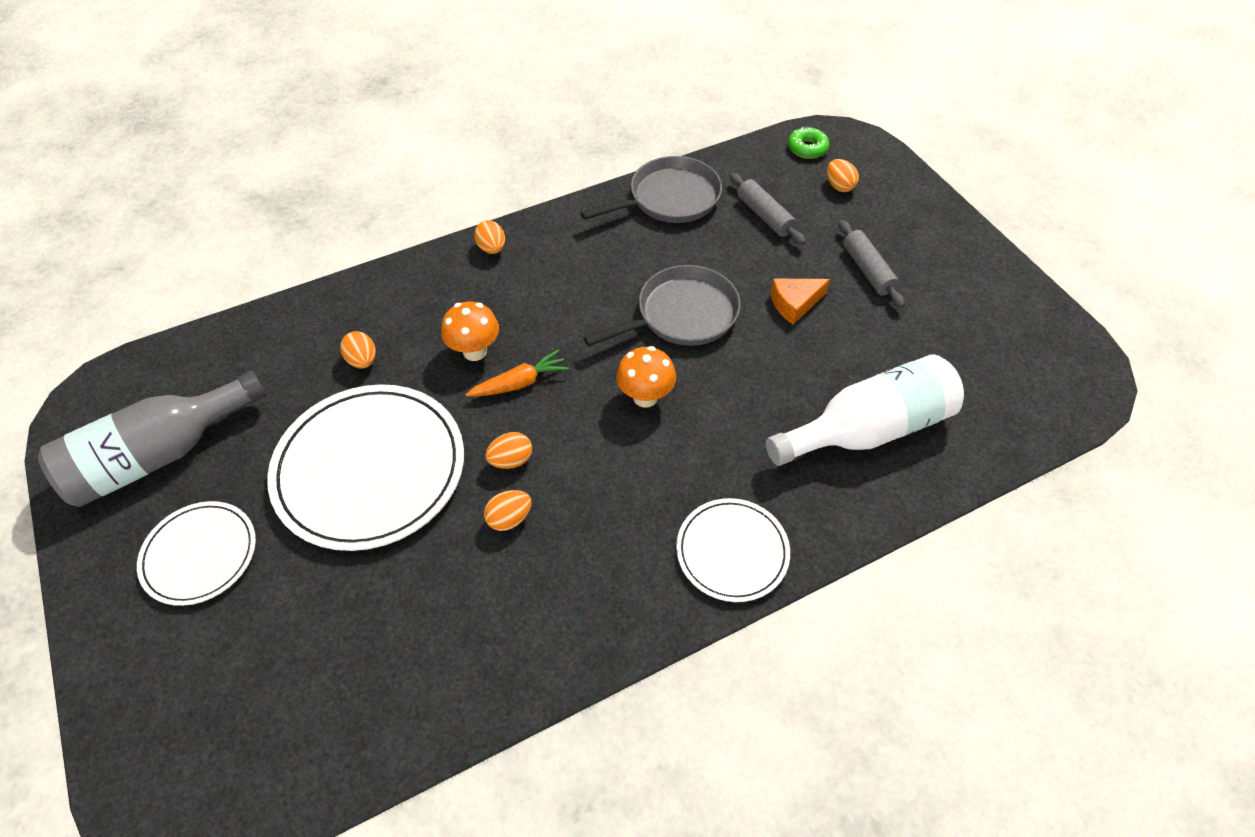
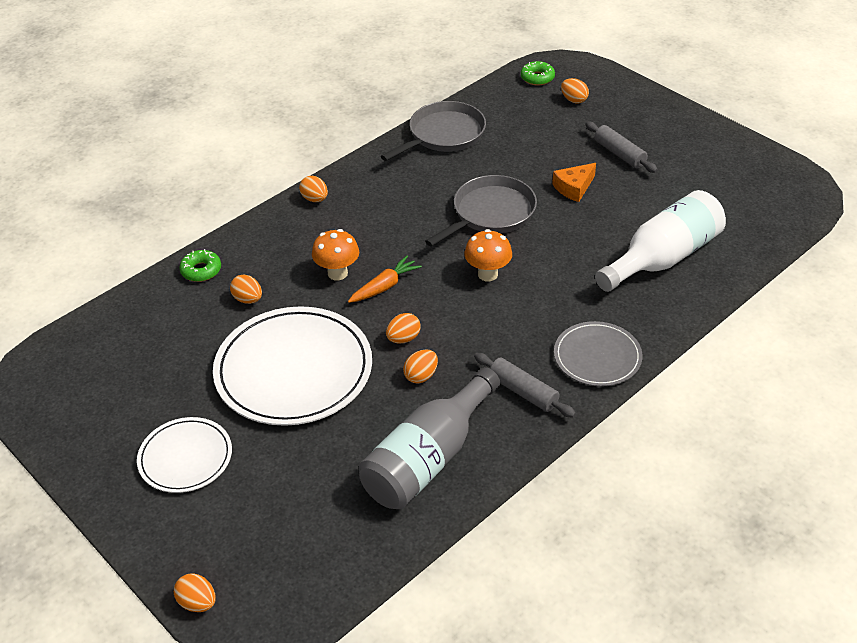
camera: 15 degrees left, 10 degrees down
(117, 767) = (197, 602): none -> orange egg
(159, 455) = (112, 401): grey bottle -> grey bottle (428, 458)
(330, 310) = (201, 270): none -> green donut
(732, 551) = (597, 357): white plate -> grey plate
(764, 216) = (524, 132): grey rolling pin -> grey rolling pin (523, 391)

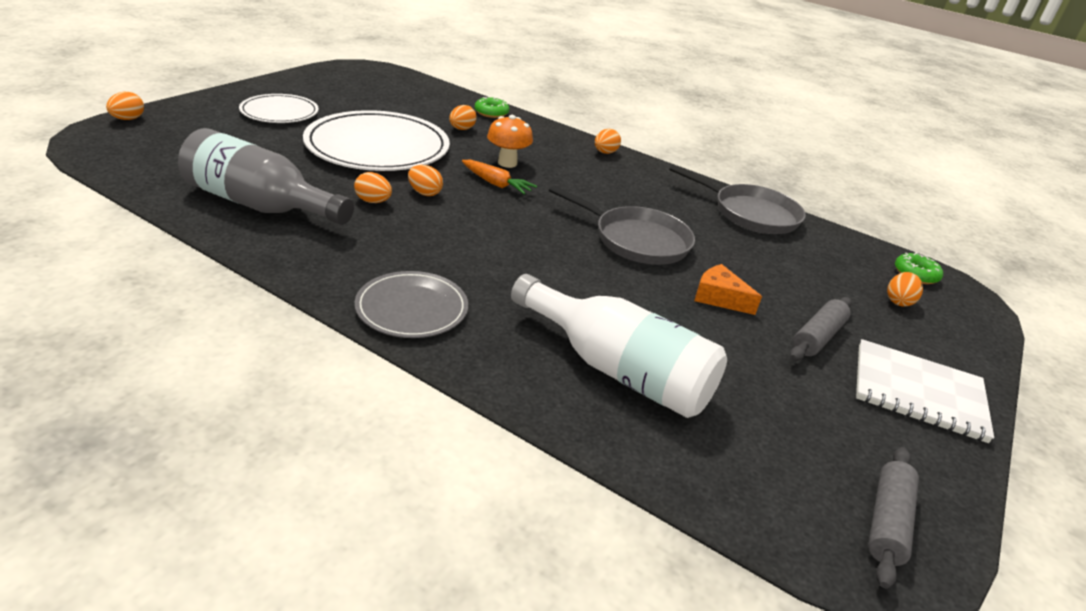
camera: 70 degrees right, 10 degrees down
(488, 274) = (534, 238): orange mushroom -> none
(523, 391) = (351, 257): grey rolling pin -> grey rolling pin (887, 522)
(674, 130) = (918, 392): none -> white notebook

